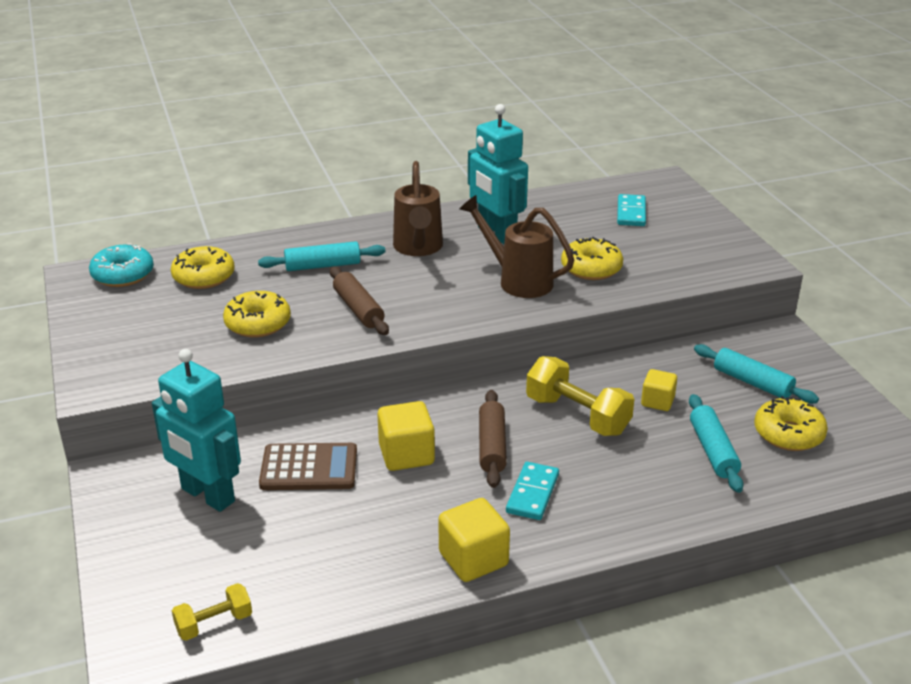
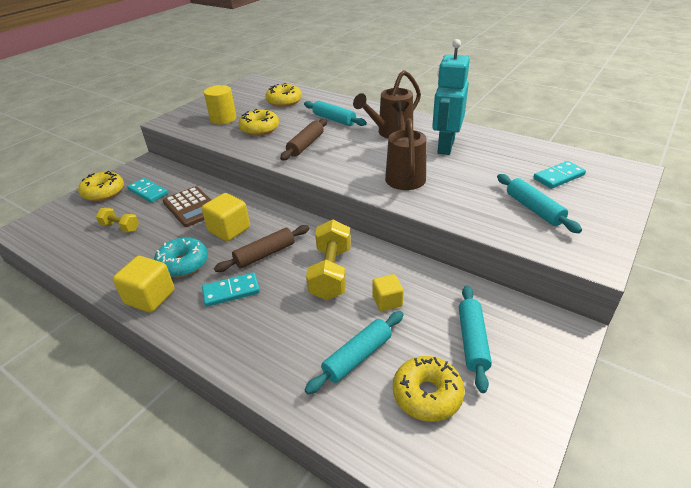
camera: 55 degrees right, 5 degrees up
(123, 275) = (263, 87): turquoise donut -> turquoise donut (183, 264)
(173, 340) = (223, 119): none -> yellow cylinder
(207, 495) = (148, 192): turquoise robot -> turquoise domino
(214, 623) = (52, 239): yellow dumbbell -> yellow dumbbell (120, 227)
(591, 268) = (460, 192): yellow donut -> yellow donut (104, 192)
(663, 250) = (533, 209): none -> turquoise rolling pin

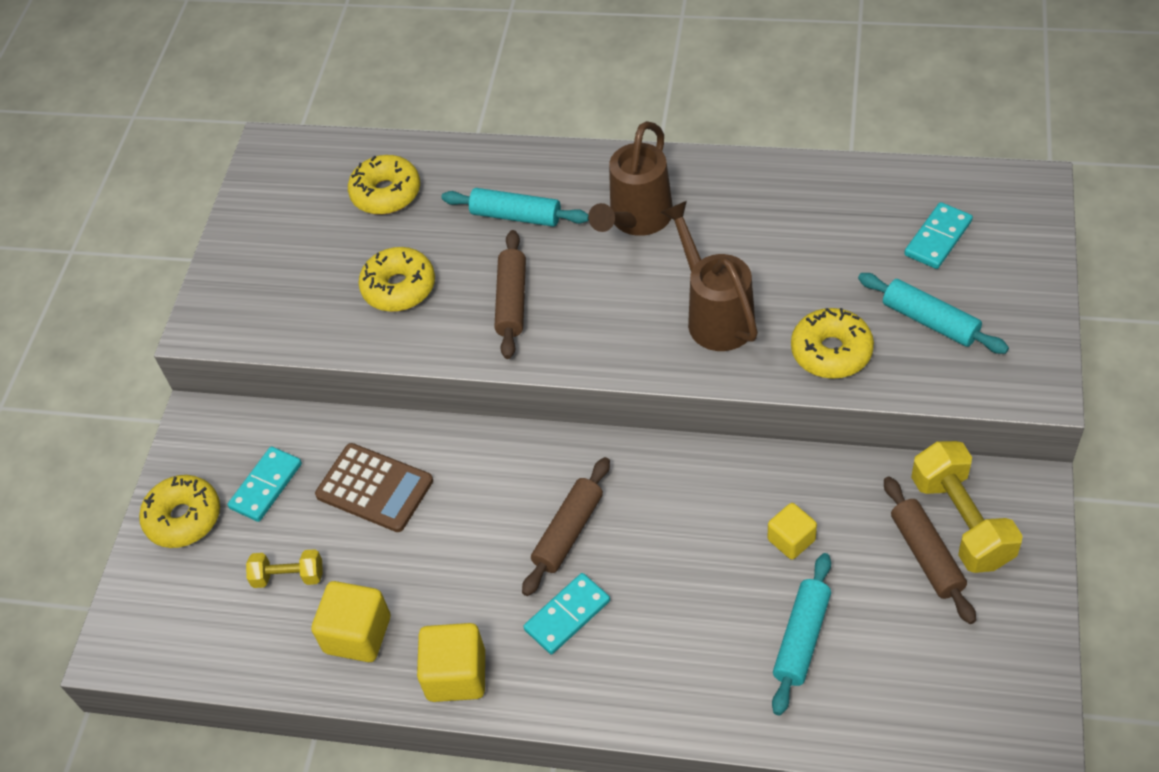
camera: 20 degrees left, 15 degrees up
(148, 192) = (266, 486): turquoise domino -> turquoise domino turned 75 degrees counterclockwise
(183, 264) = (456, 600): turquoise donut -> none
(223, 119) = (307, 283): yellow cylinder -> none
(229, 230) = (476, 508): yellow cube -> yellow cube (357, 634)
(331, 273) = (687, 525): yellow dumbbell -> yellow dumbbell (961, 521)
(427, 394) = (909, 651): yellow donut -> yellow donut (831, 352)
(445, 146) = (743, 224): turquoise robot -> none
(472, 341) = (926, 555): turquoise rolling pin -> brown rolling pin

